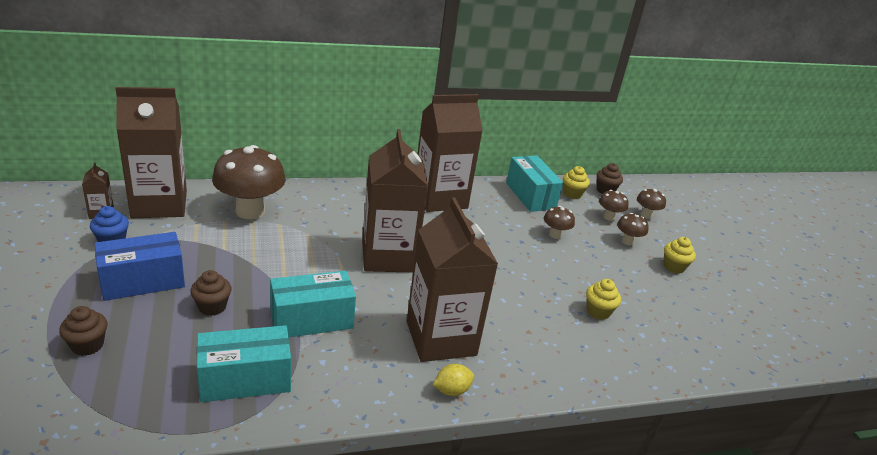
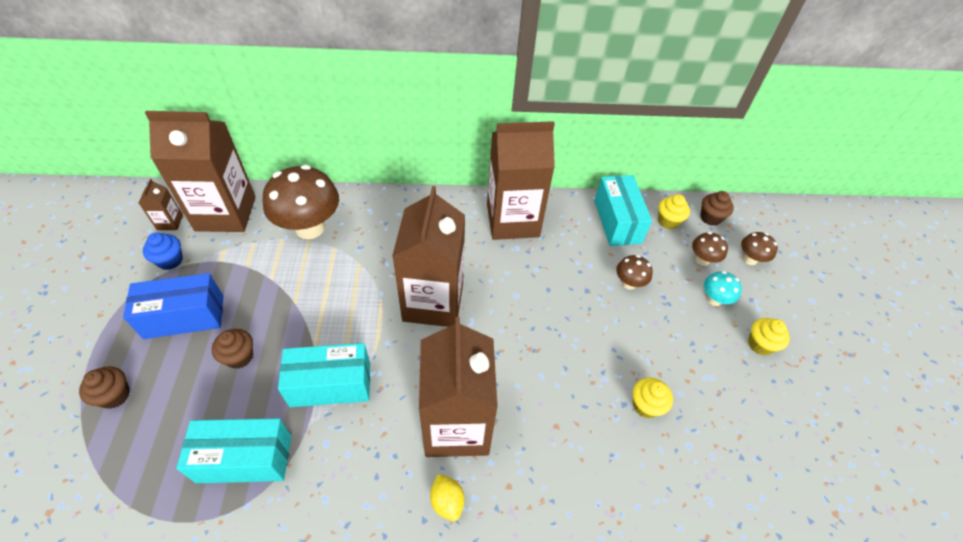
camera: 15 degrees right, 20 degrees up
(451, 390) = (447, 501): yellow lemon -> yellow lemon turned 75 degrees clockwise
(627, 241) = (714, 299): brown mushroom -> turquoise mushroom

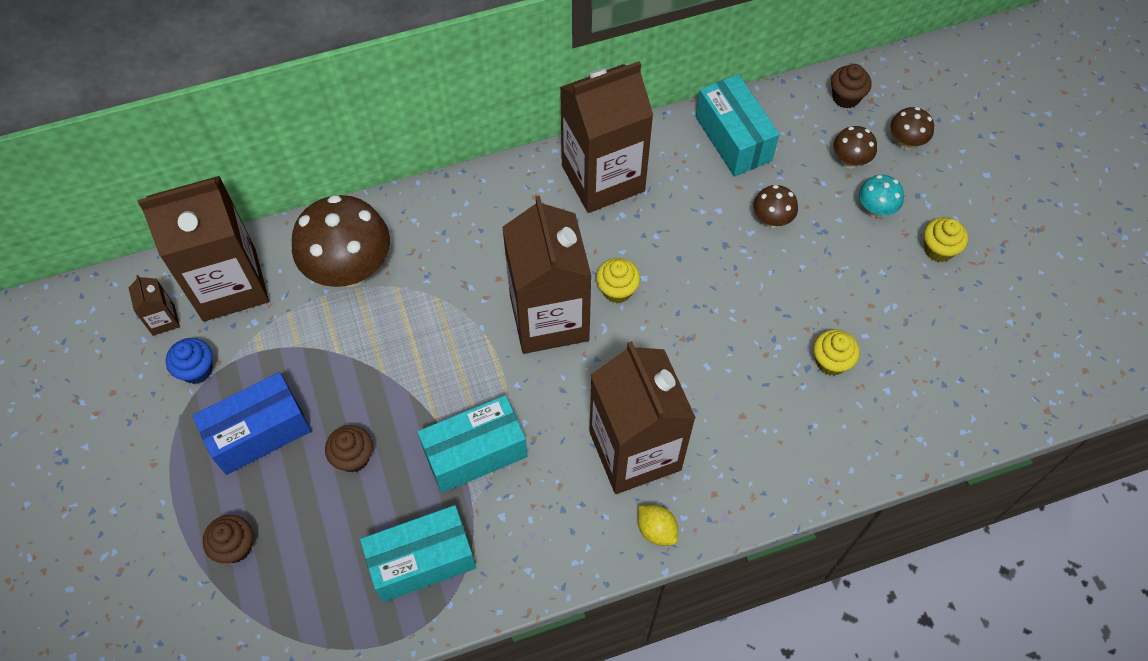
camera: 15 degrees left, 10 degrees up
(668, 221) = (795, 119): yellow cupcake -> yellow cupcake (617, 290)

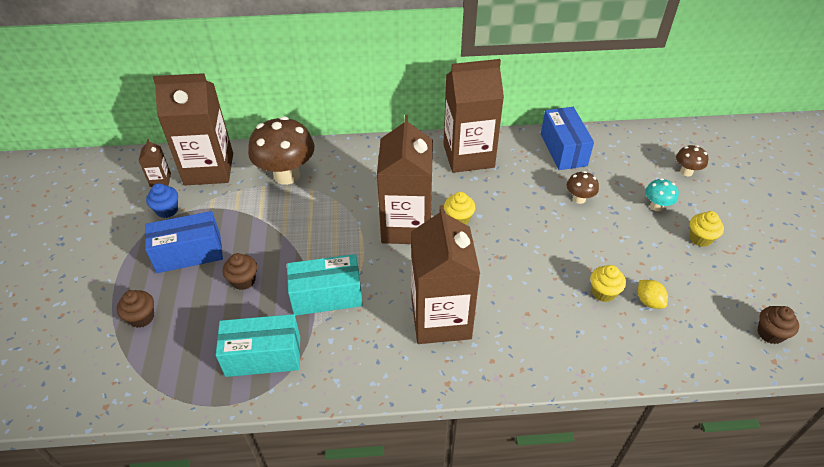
camera: 15 degrees right, 15 degrees down
(656, 530) = (441, 375): yellow lemon -> yellow lemon (649, 301)
(733, 139) = (563, 150): turquoise box -> blue box
(846, 97) = (648, 140): brown cupcake -> brown cupcake (770, 333)
(849, 161) = (643, 175): brown mushroom -> none

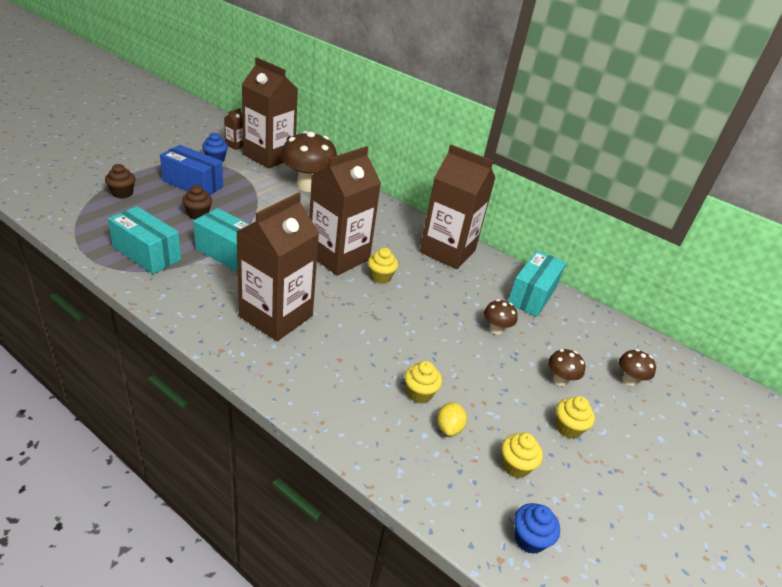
camera: 35 degrees right, 10 degrees down
(563, 150) = (532, 295): blue box -> turquoise box
(656, 206) = (560, 380): turquoise mushroom -> brown mushroom
(709, 292) = (515, 466): none -> yellow cupcake
(770, 333) = (529, 539): brown cupcake -> blue cupcake

